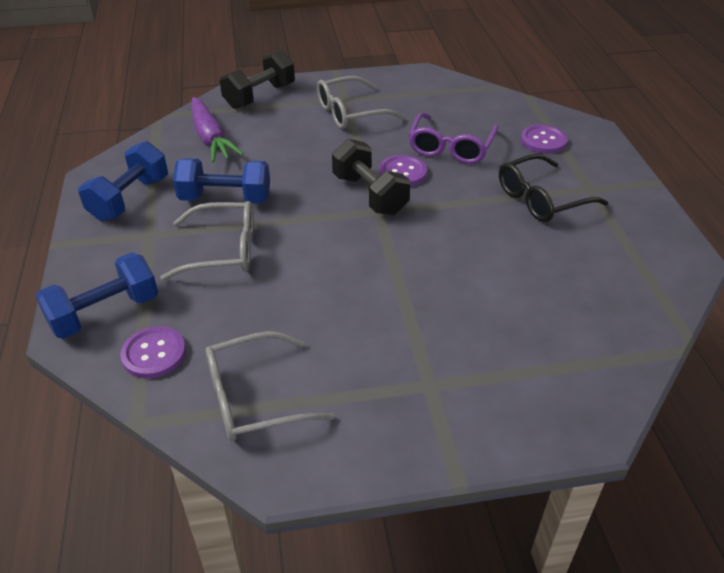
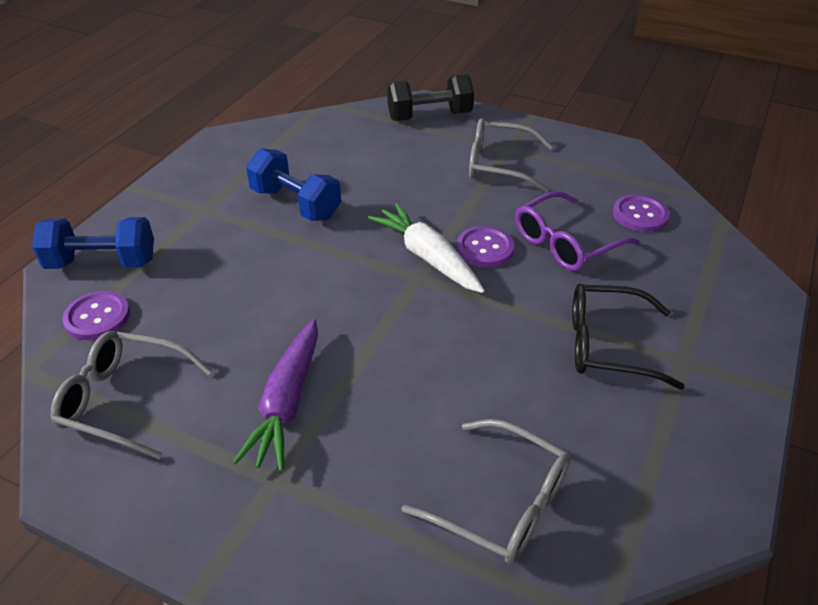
camera: 35 degrees right, 0 degrees up
(129, 199) = (222, 171): blue dumbbell -> none
(211, 138) = (344, 141): purple carrot -> purple carrot (287, 402)
(223, 250) = (243, 251): grey glasses -> grey glasses (501, 503)
(369, 195) = (427, 257): black dumbbell -> white carrot
(543, 141) = (684, 279): purple button -> purple button (640, 215)

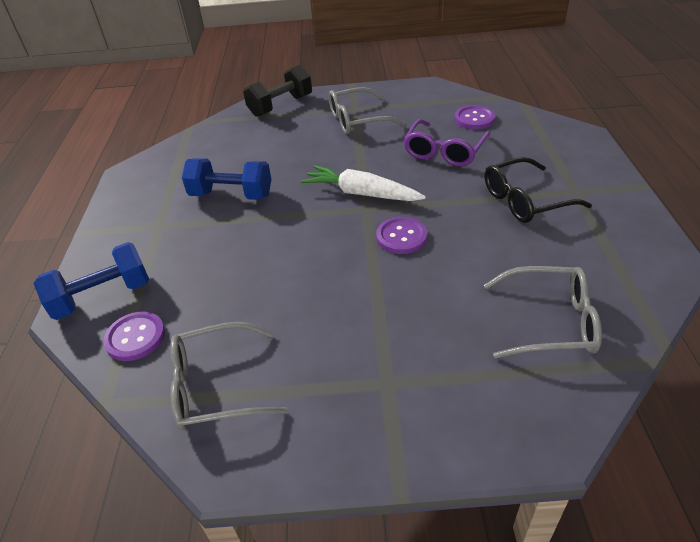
camera: 25 degrees left, 0 degrees up
(287, 402) = (348, 328): purple carrot -> none
(485, 248) = (395, 174): purple button -> purple button (401, 237)

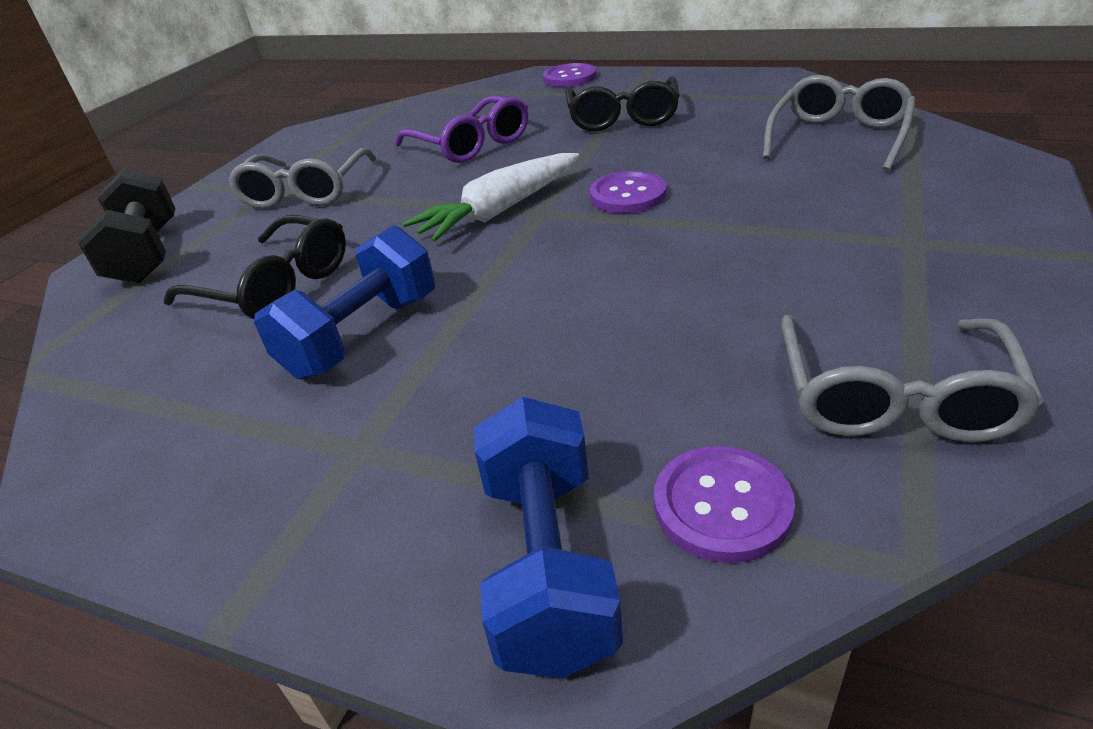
camera: 65 degrees left, 5 degrees down
(264, 153) = (275, 285): none -> black glasses
(474, 119) = (425, 118): purple button -> purple button (569, 77)

